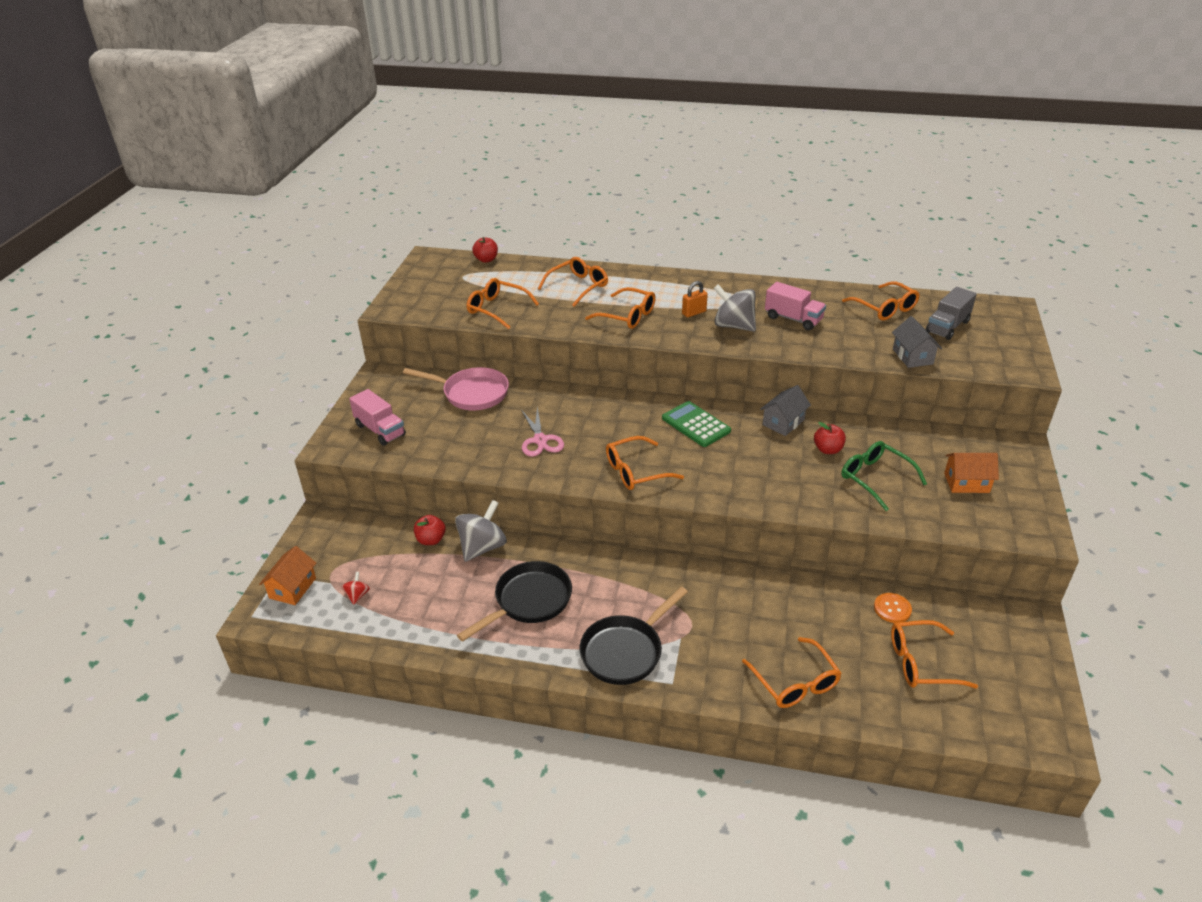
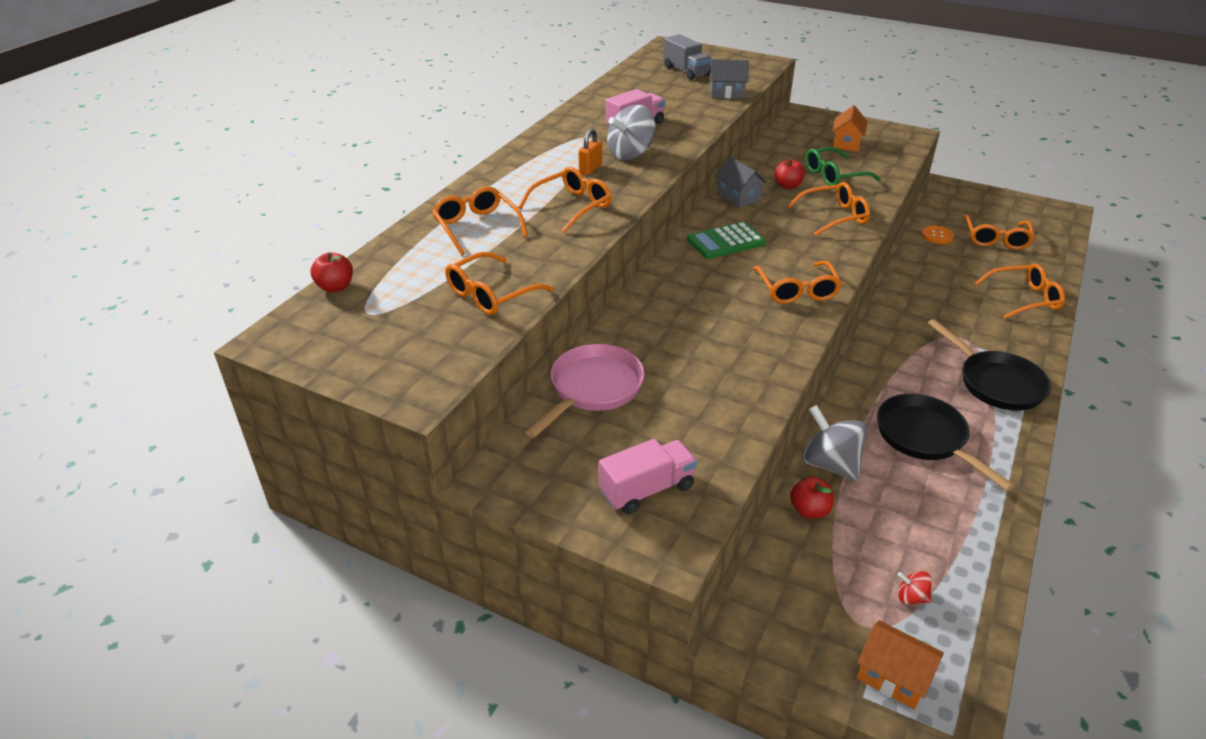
camera: 75 degrees left, 0 degrees up
(540, 440) = (720, 345): pink scissors -> none
(694, 313) = (590, 169): orange padlock -> orange padlock turned 45 degrees clockwise
(884, 308) = (640, 86): orange glasses -> orange glasses (834, 216)

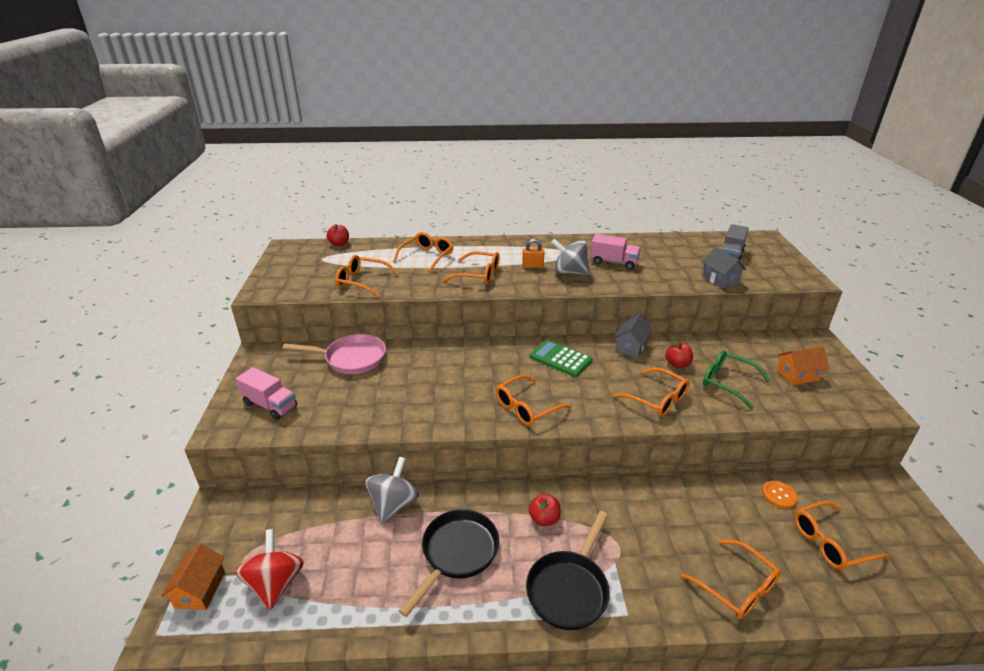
camera: 60 degrees right, 5 degrees down
(809, 510) = (340, 506): red apple -> red apple (544, 519)
(911, 597) = (275, 583): red spinning top -> red spinning top, size x2.14

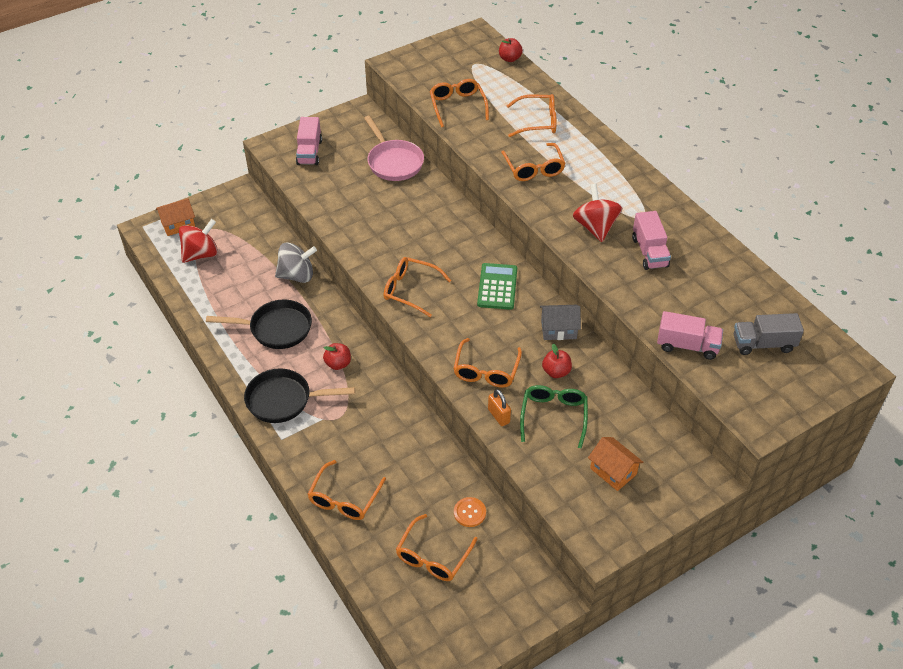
camera: 60 degrees right, 15 degrees up
(532, 266) = (584, 197): orange padlock -> orange padlock (498, 416)
(569, 273) = (595, 227): grey spinning top -> red spinning top
(720, 280) = (687, 346): grey house -> pink truck
(830, 542) = (433, 556): orange glasses -> orange glasses turned 105 degrees counterclockwise

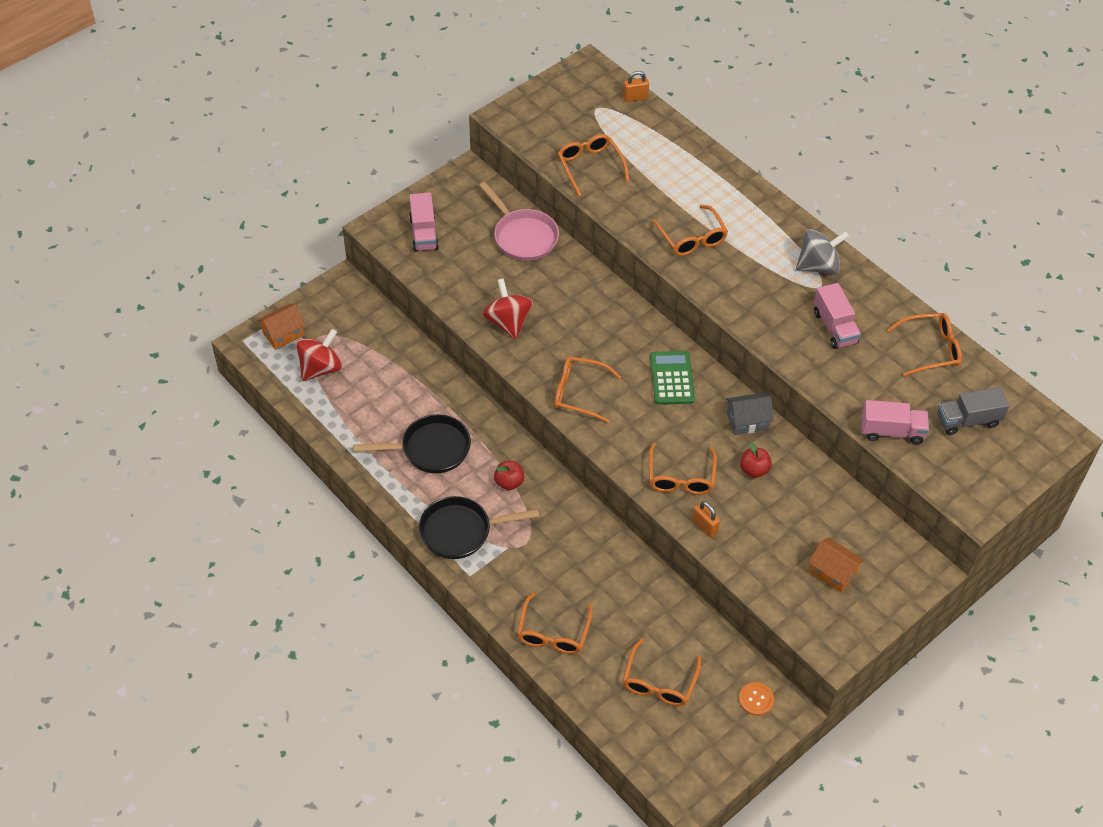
camera: 10 degrees left, 5 degrees up
(297, 275) = (437, 382): grey spinning top -> grey spinning top (818, 266)
(469, 512) = (686, 631): orange button -> orange button (756, 699)
(510, 59) = (635, 97): red apple -> orange padlock
(537, 122) = (684, 178): orange glasses -> orange glasses (930, 349)
(553, 416) = (761, 520): green glasses -> none
(595, 227) = (772, 304): red spinning top -> red spinning top (508, 322)

